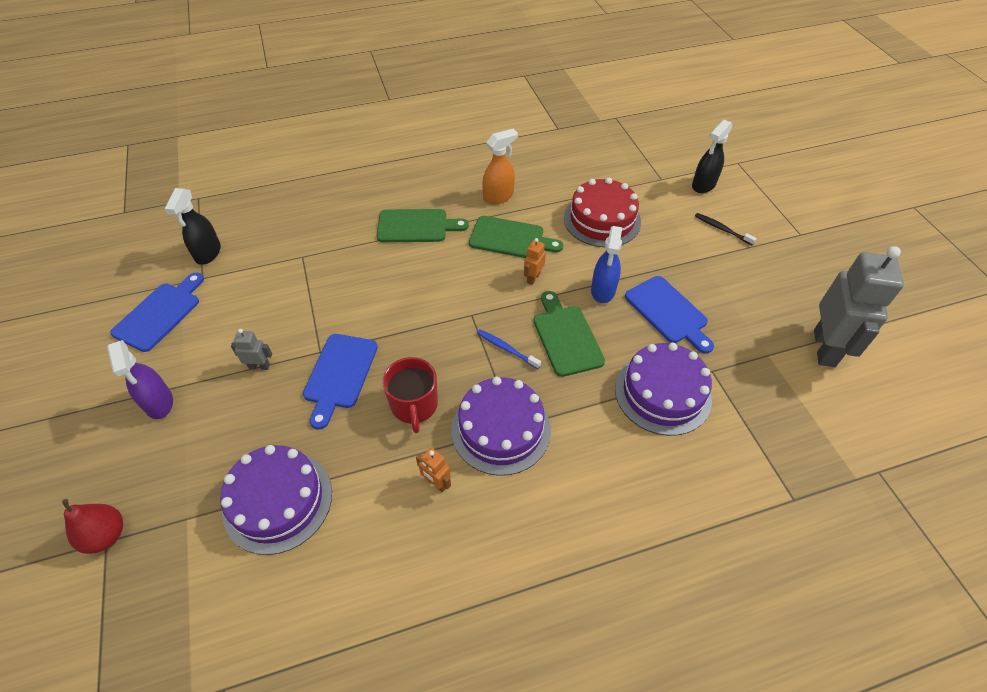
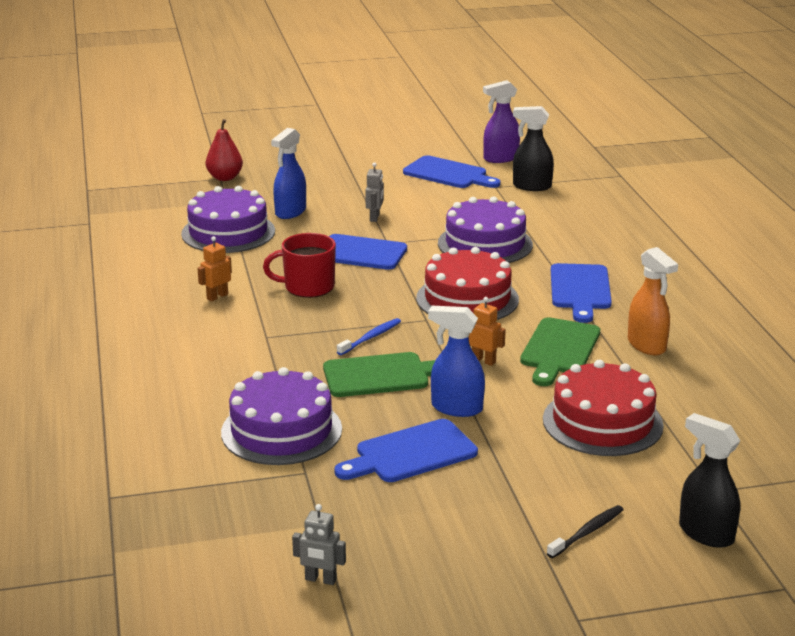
camera: 95 degrees right, 25 degrees down
(159, 403) = (343, 183): purple spray bottle -> purple spray bottle (500, 158)
(231, 445) = (290, 212): none -> blue spray bottle
(416, 226) = (580, 290): green cutting board -> blue cutting board
(434, 290) = (467, 299): none -> red cake
(501, 429) = (265, 329): purple cake -> purple cake (485, 244)
(824, 348) = (320, 580): grey robot -> grey robot, size x0.42

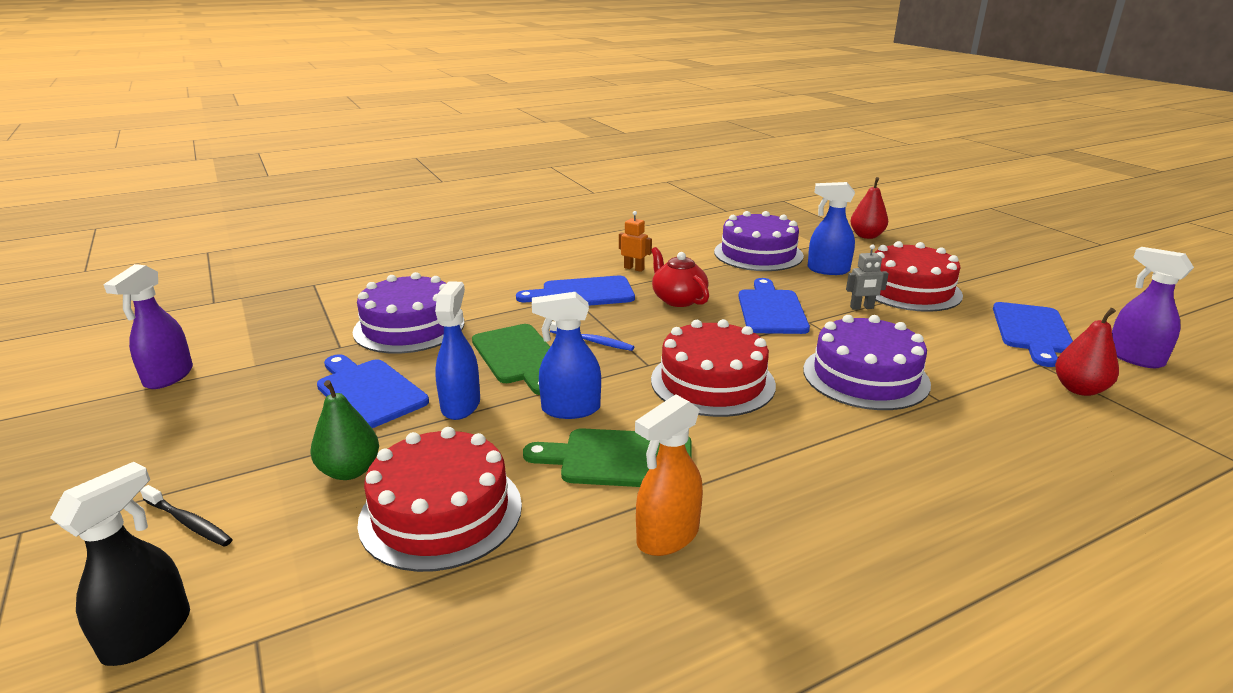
camera: 75 degrees right, 0 degrees up
(308, 287) = (678, 299): red mug -> red teapot
(320, 580) = (168, 377): grey robot -> purple spray bottle
(354, 192) = (909, 290): none -> red cake
(483, 360) = (570, 409): orange robot -> blue spray bottle
(531, 186) = (1079, 389): black spray bottle -> red pear
(538, 461) = (349, 471): none -> green pear
(580, 290) = (798, 460): blue cutting board -> blue cutting board (583, 293)

